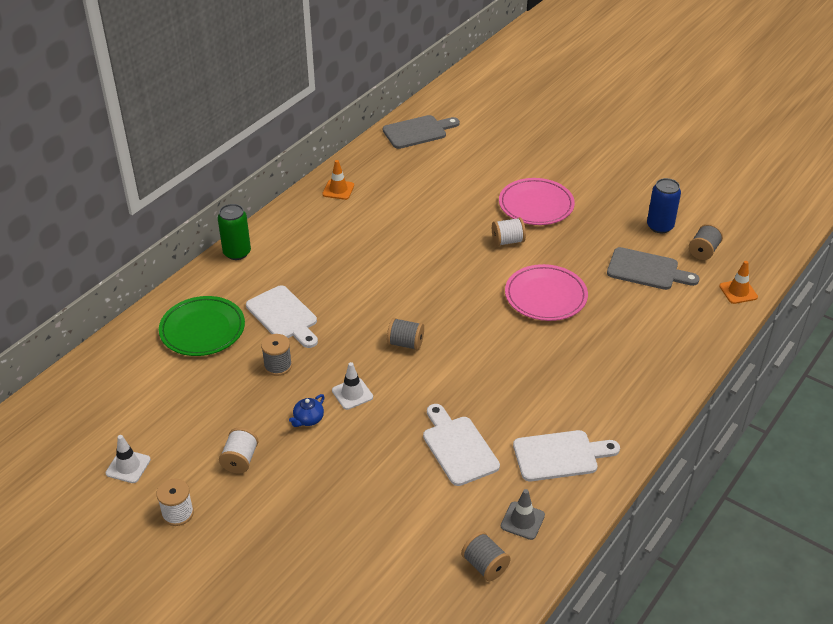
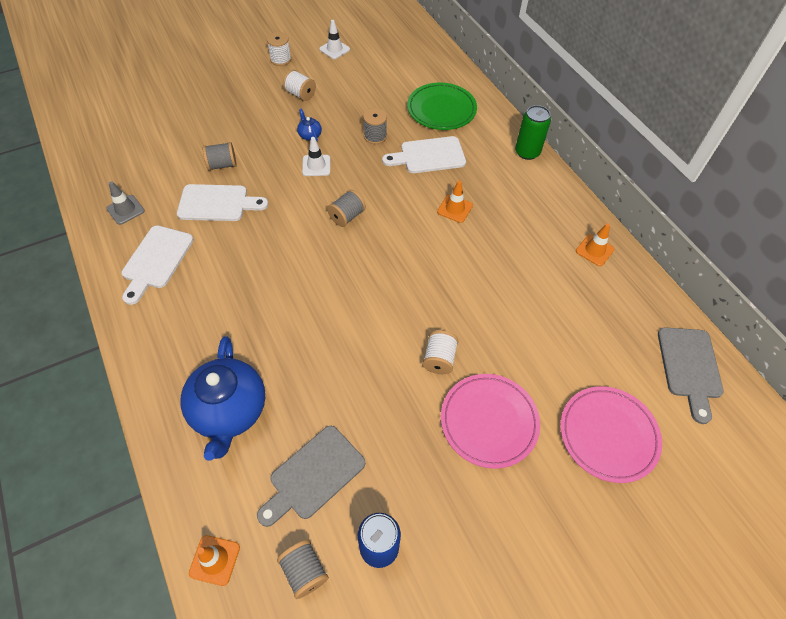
camera: 115 degrees right, 15 degrees up
(345, 277) = (455, 208): none -> orange traffic cone
(485, 565) = (114, 175): grey spool -> grey spool (222, 165)
(545, 296) = (336, 349): pink plate -> pink plate (608, 435)
(645, 332) = (229, 411): none -> blue teapot

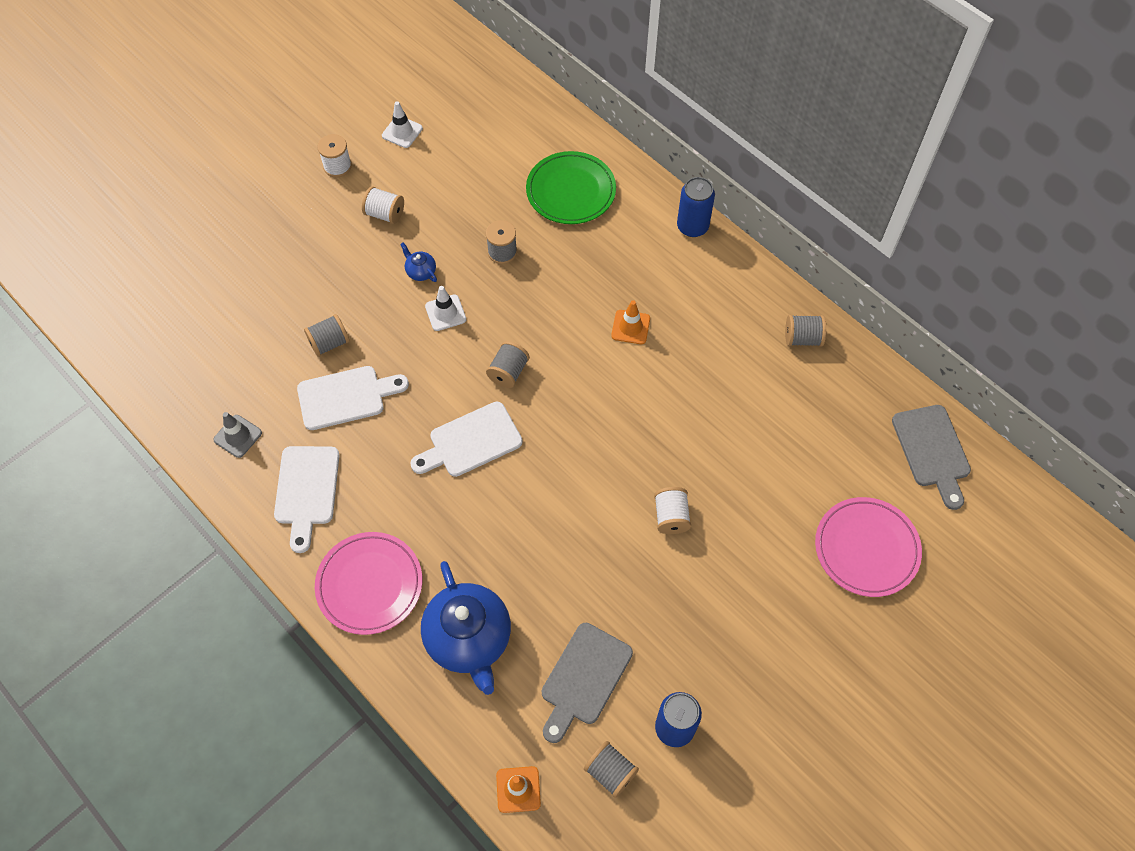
camera: 15 degrees left, 5 degrees up
(429, 156) = (577, 263): white cutting board -> white cutting board (471, 441)
(489, 421) = (743, 570): pink plate -> pink plate (369, 585)
(527, 152) = (692, 226): green can -> blue can
(594, 250) = (802, 338): orange traffic cone -> grey spool

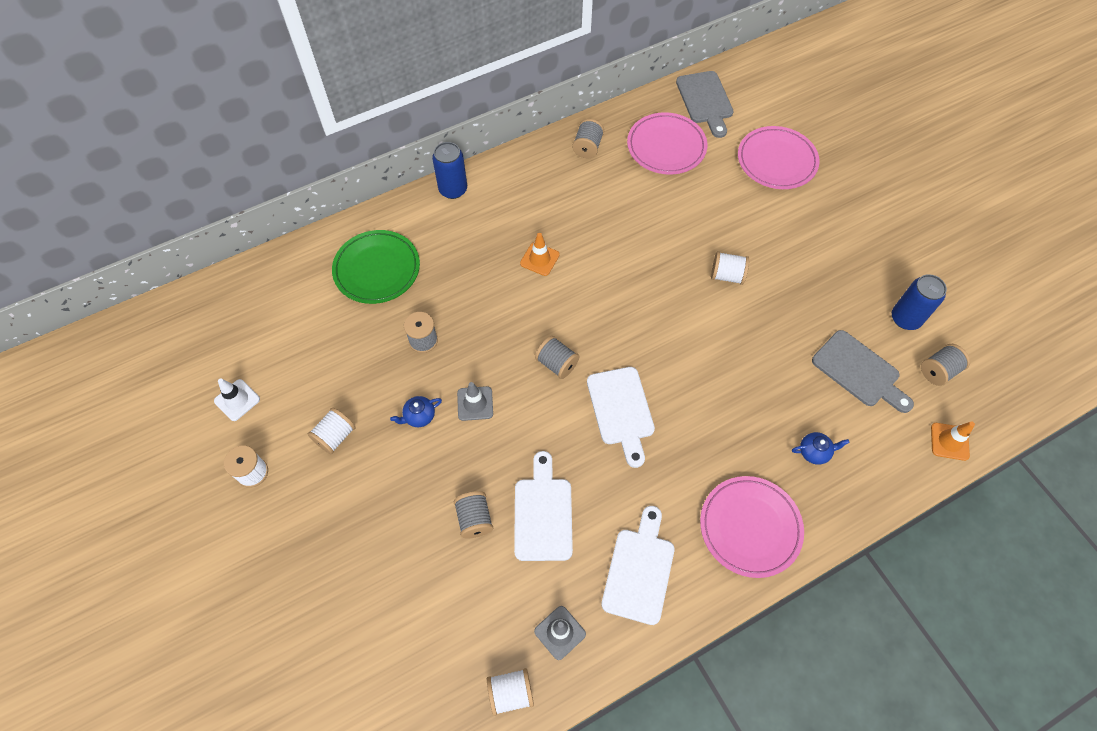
camera: 75 degrees left, 0 degrees up
(181, 410) = (510, 693): none -> white spool
(306, 490) = (639, 570): white cutting board -> white cutting board turned 90 degrees counterclockwise
(445, 313) = (475, 403): white traffic cone -> grey traffic cone
(469, 639) = (814, 452): blue teapot -> blue teapot, size x0.41
(837, 420) = (666, 147): none -> pink plate
(932, 451) = (705, 101): grey cutting board -> grey cutting board turned 75 degrees clockwise

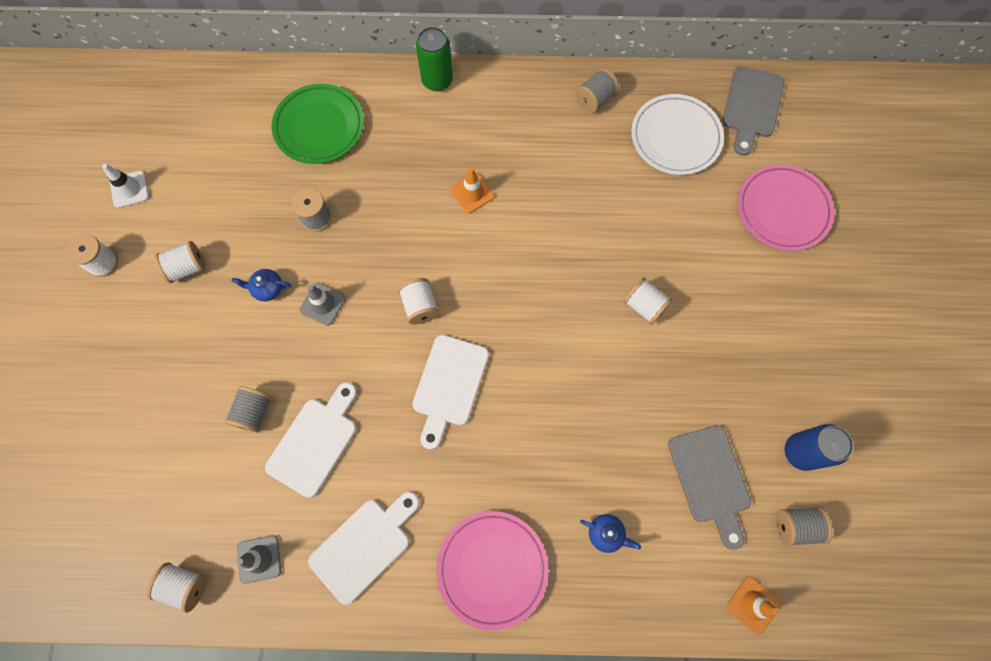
camera: 30 degrees right, 10 degrees up
(453, 189) = (437, 80): blue can -> green can
(557, 364) = (420, 306): grey spool -> white spool
(666, 147) = (675, 137): pink plate -> white plate

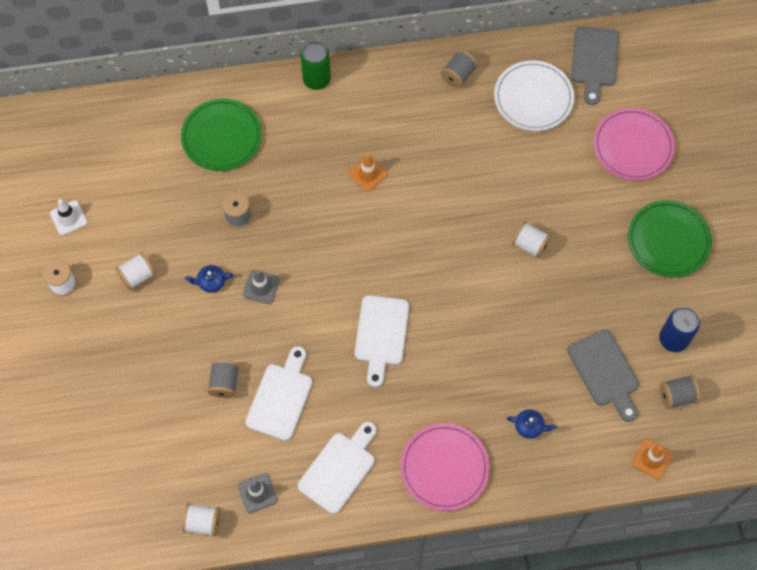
camera: 10 degrees left, 5 degrees down
(420, 306) = (343, 275): white spool -> none
(810, 328) = (668, 241): none -> green plate

